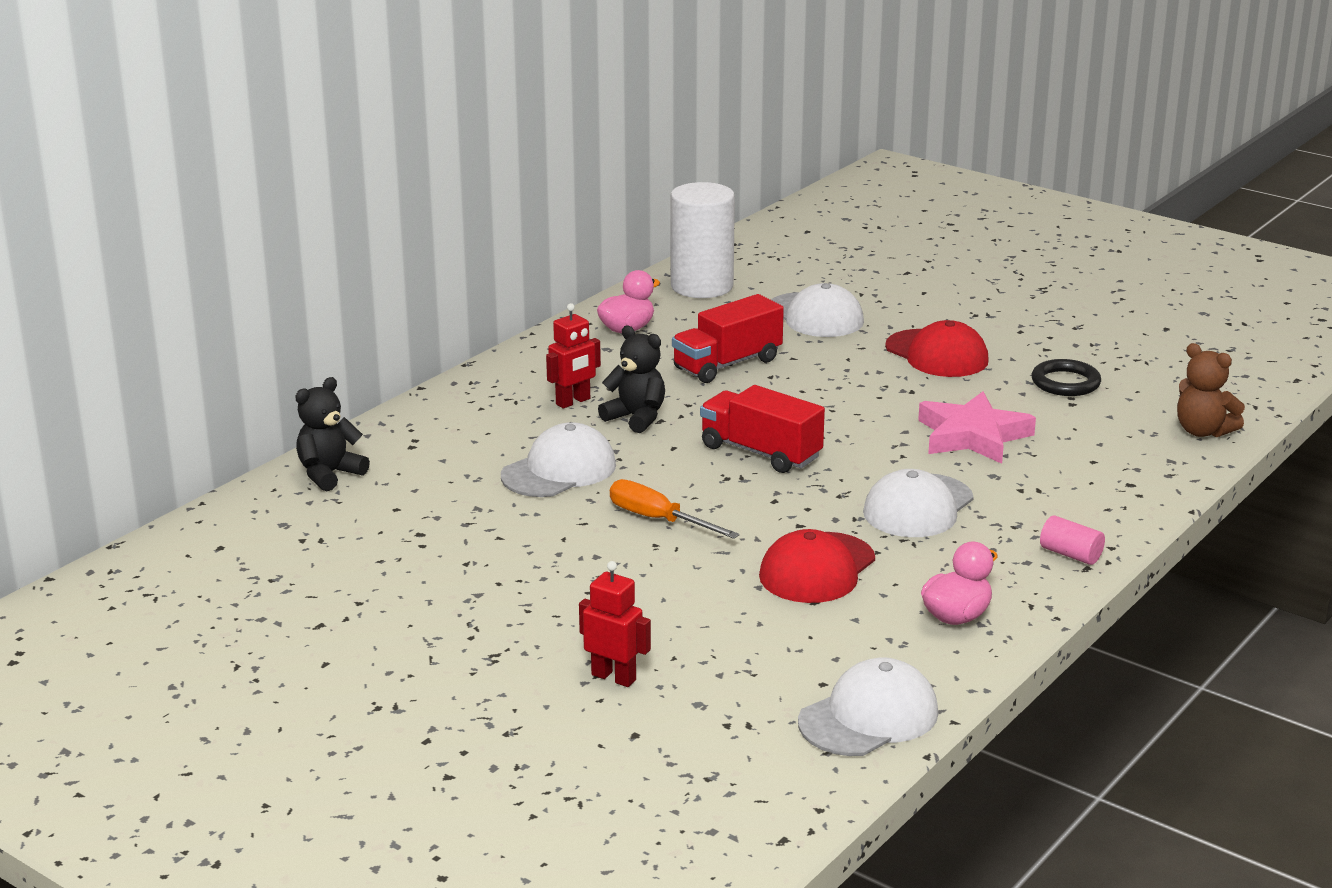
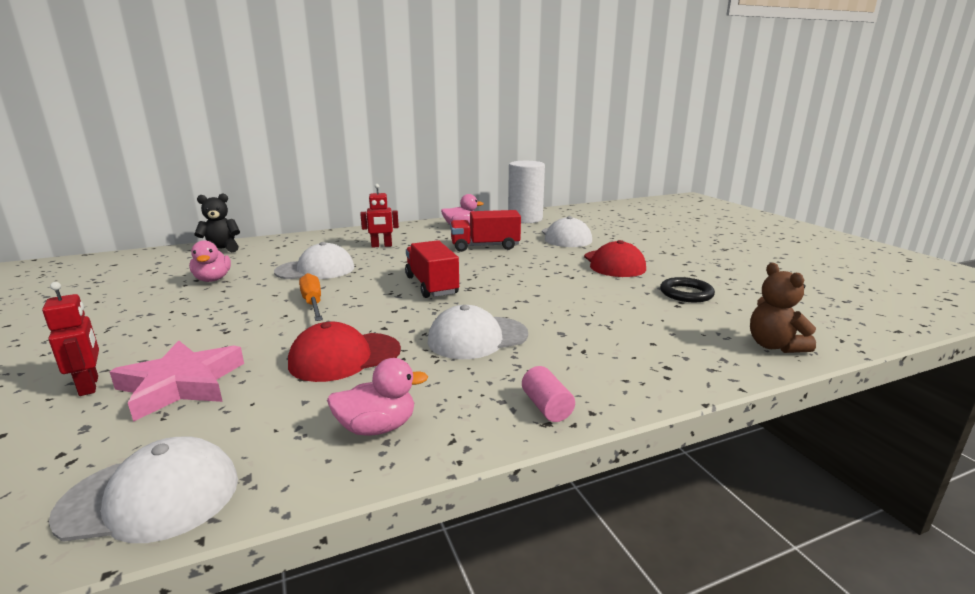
camera: 30 degrees right, 5 degrees down
(445, 526) = (213, 279): none -> pink duck
(636, 418) = (397, 257): black teddy bear -> none
(972, 436) = (578, 307): pink star -> pink star (181, 384)

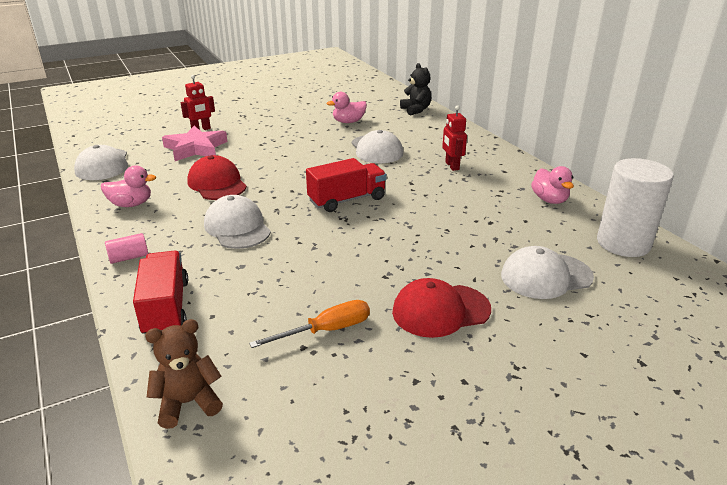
camera: 85 degrees right, 10 degrees up
(313, 303) = (305, 160): orange screwdriver -> orange screwdriver (326, 330)
(377, 427) = (131, 204): pink duck -> pink duck turned 75 degrees counterclockwise
(485, 246) = (475, 219): red truck -> red truck (166, 308)
(686, 293) = (340, 360): black ring -> none

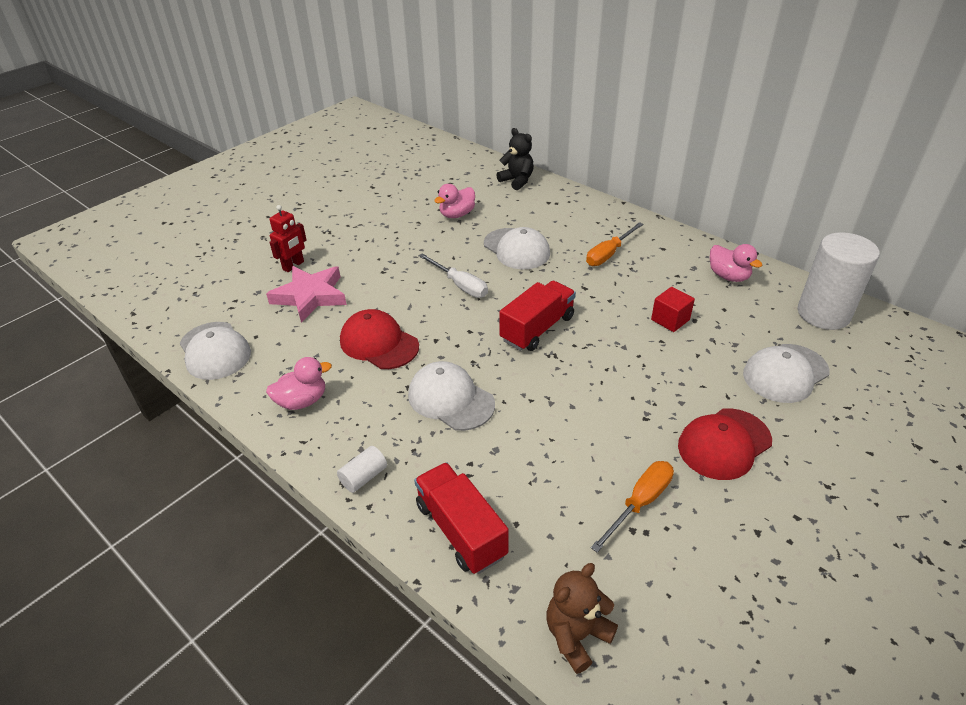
camera: 20 degrees left, 10 degrees up
(129, 257) = (364, 477): pink cylinder -> white cylinder
(310, 162) = (460, 285): none -> white screwdriver
(452, 166) = (608, 254): red robot -> orange screwdriver
(467, 217) = (670, 320): none -> red cube

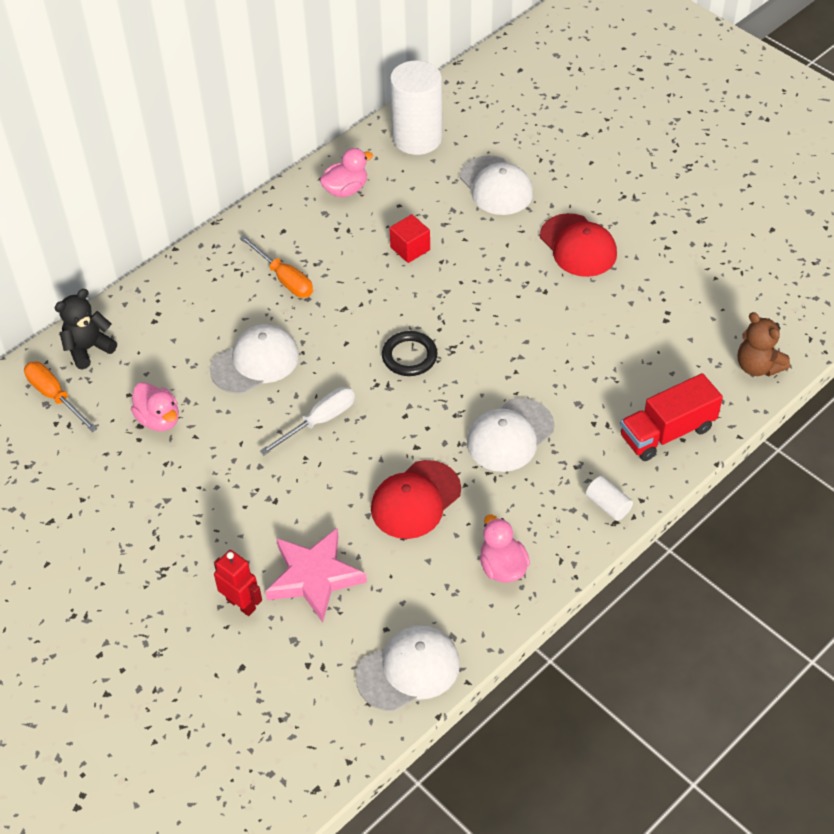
camera: 85 degrees left, 10 degrees up
(537, 329) = (409, 356): red truck -> black ring
(640, 503) = (639, 311): orange screwdriver -> orange screwdriver (55, 396)

